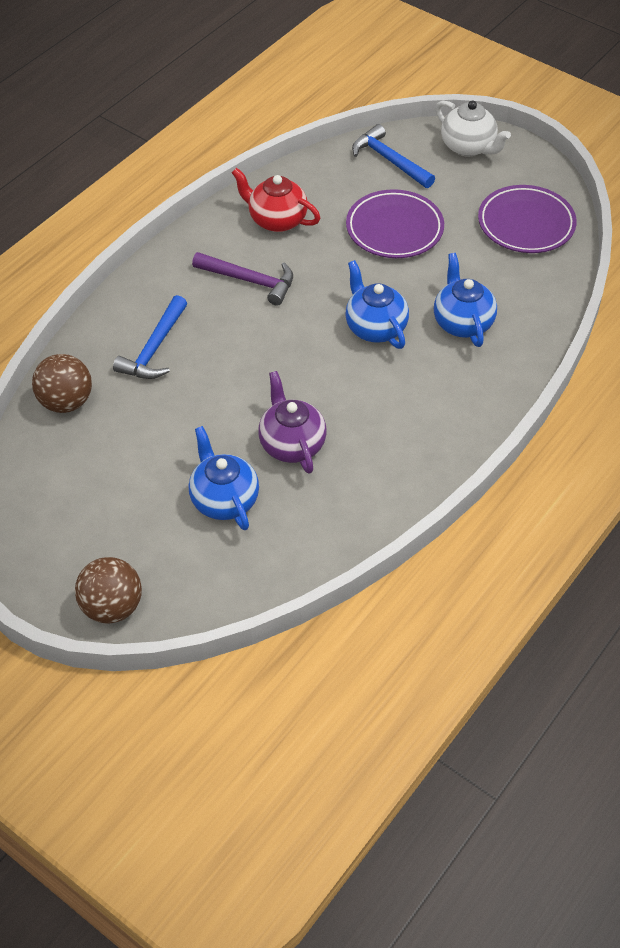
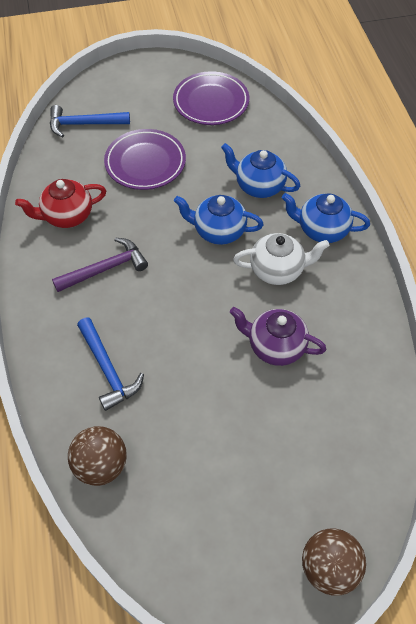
camera: 50 degrees left, 5 degrees up
(224, 500) = (289, 422): blue teapot -> blue teapot (321, 230)
(468, 147) = (118, 82): white teapot -> white teapot (277, 270)

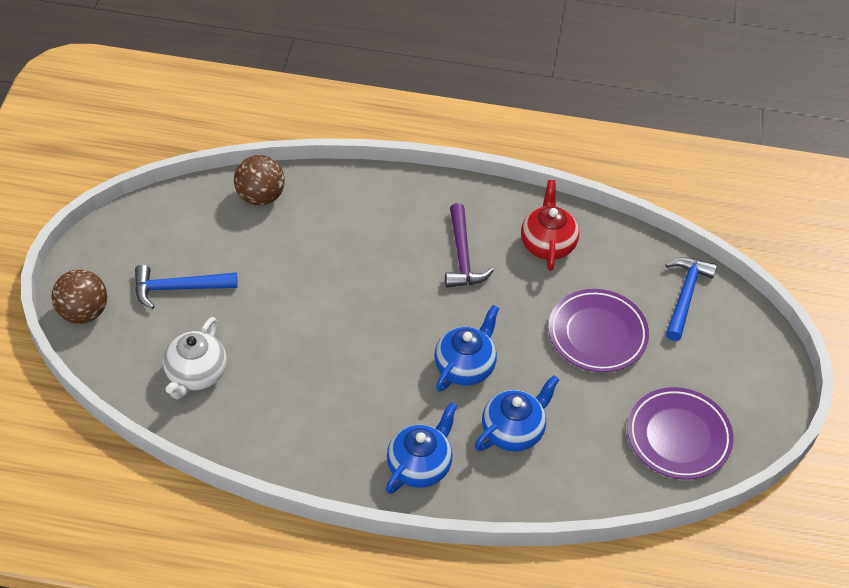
camera: 110 degrees right, 5 degrees down
(107, 369) = (347, 226): blue hammer -> blue hammer (179, 288)
(275, 346) = (299, 359): purple teapot -> none
(277, 270) = (387, 399): white teapot -> white teapot (196, 374)

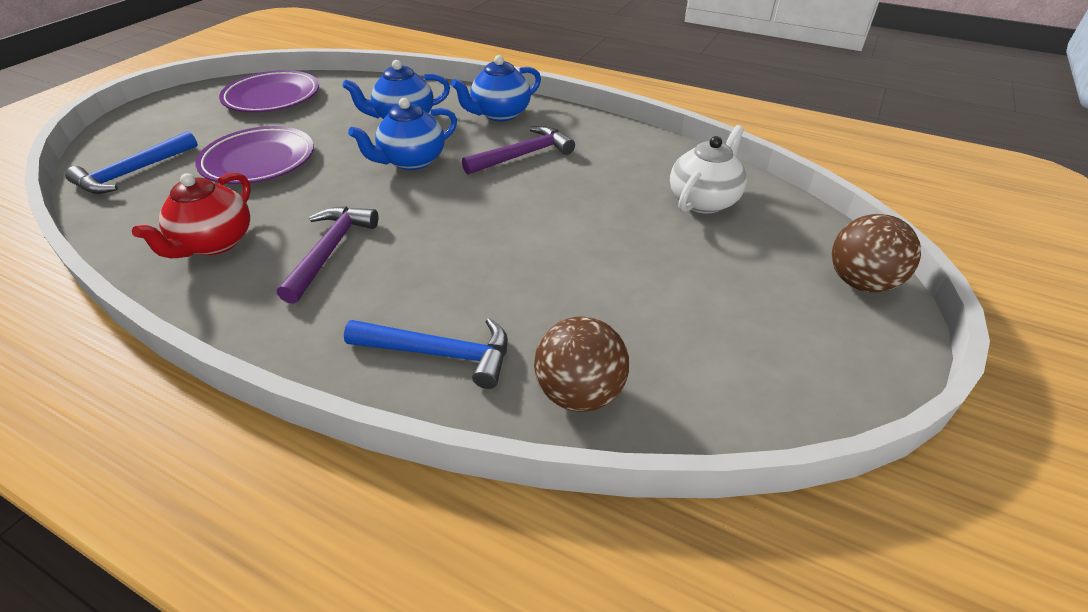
camera: 160 degrees left, 10 degrees down
(179, 288) = (725, 285): blue hammer -> blue hammer (439, 353)
(369, 399) = (523, 155): none -> purple hammer

